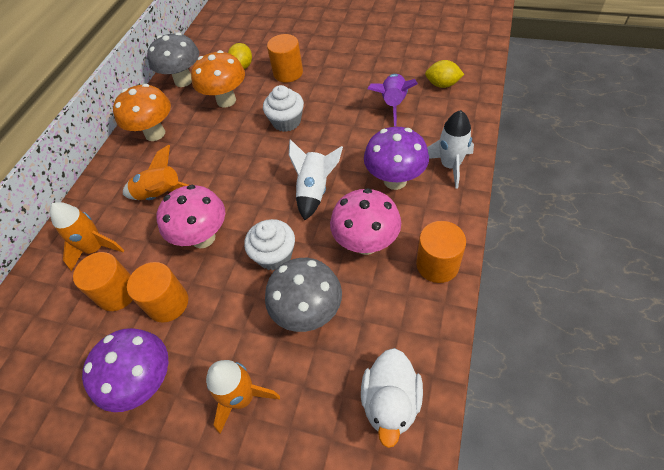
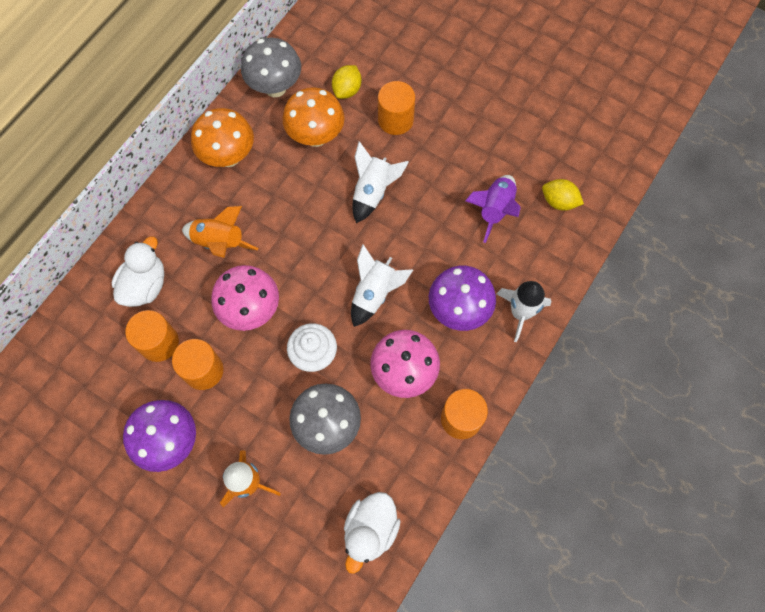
camera: 10 degrees right, 15 degrees up
(96, 249) = (145, 285): orange rocket -> white duck
(286, 121) = (373, 192): white cupcake -> white rocket

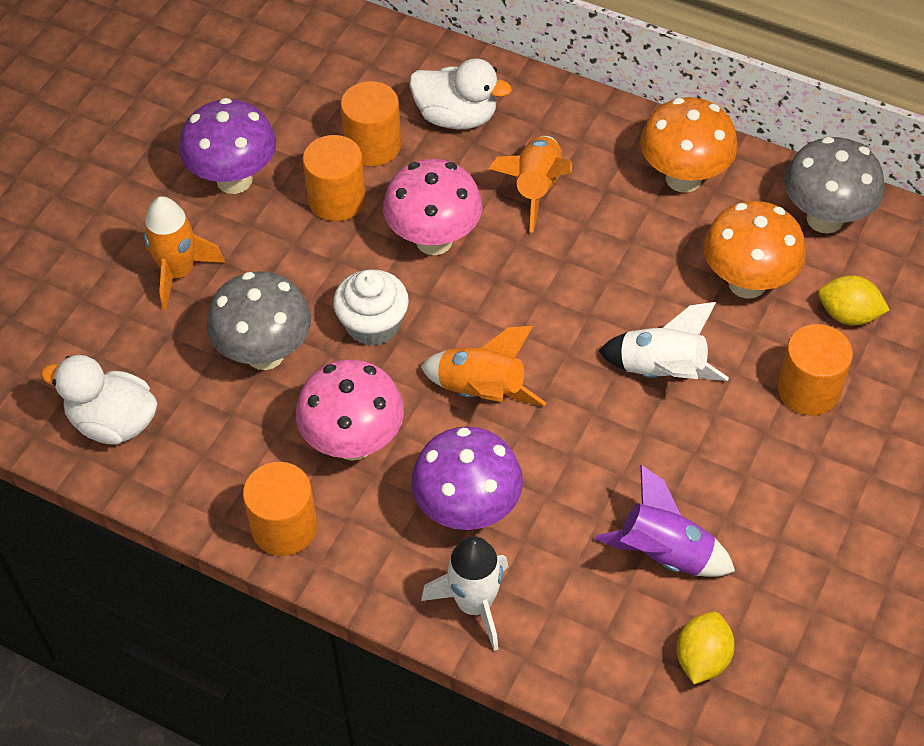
camera: 85 degrees right, 15 degrees down
(375, 293) = (481, 391): white rocket -> orange rocket

